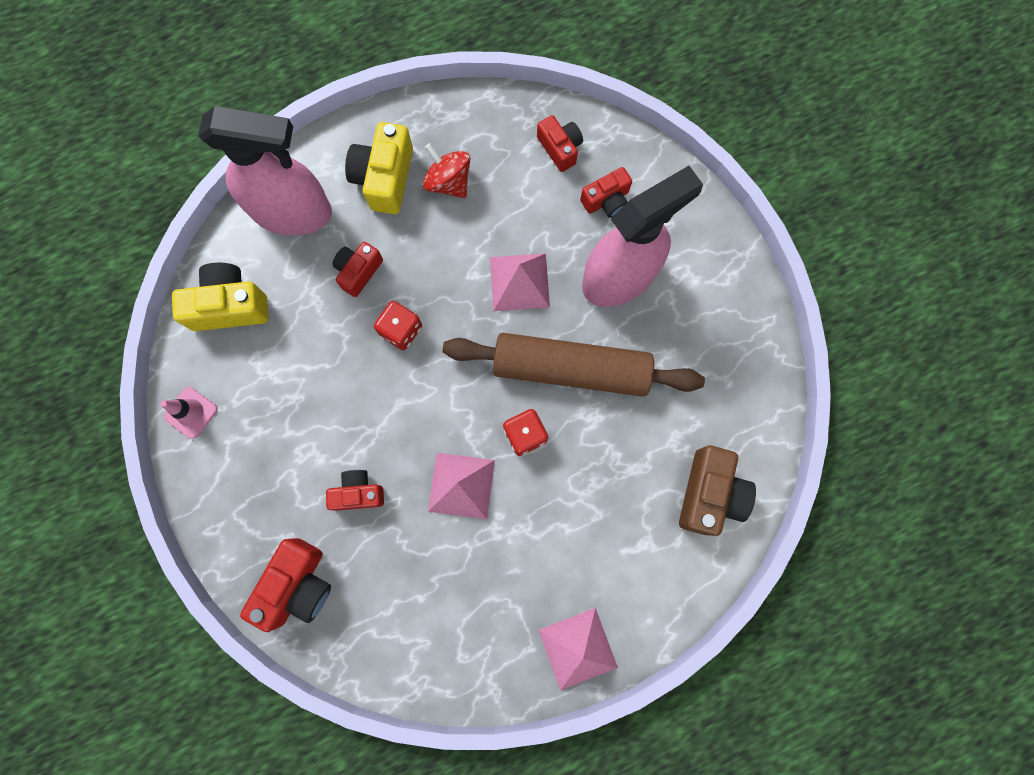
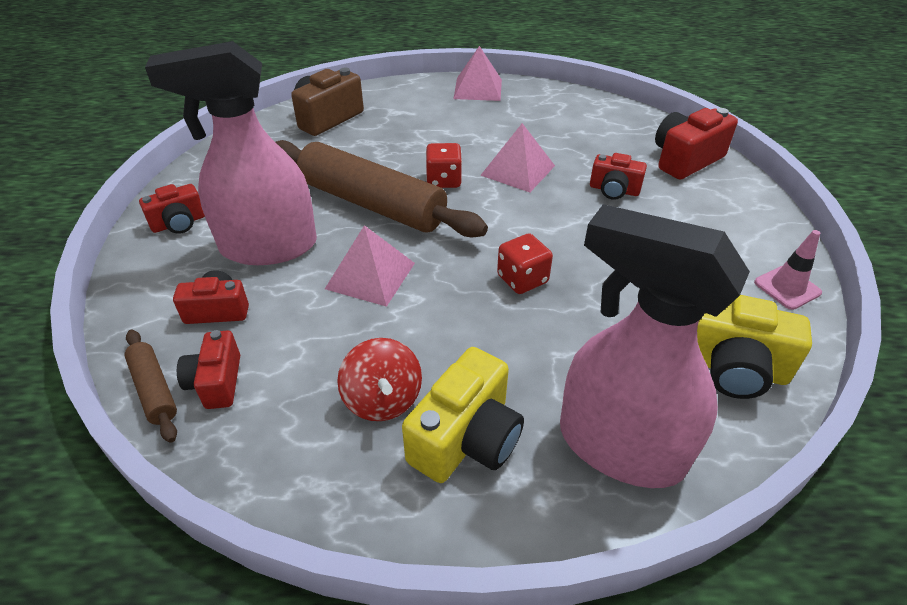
camera: 155 degrees left, 35 degrees down
(358, 271) = (549, 345): red camera -> red camera (179, 223)
(594, 127) = (154, 390): none -> brown rolling pin

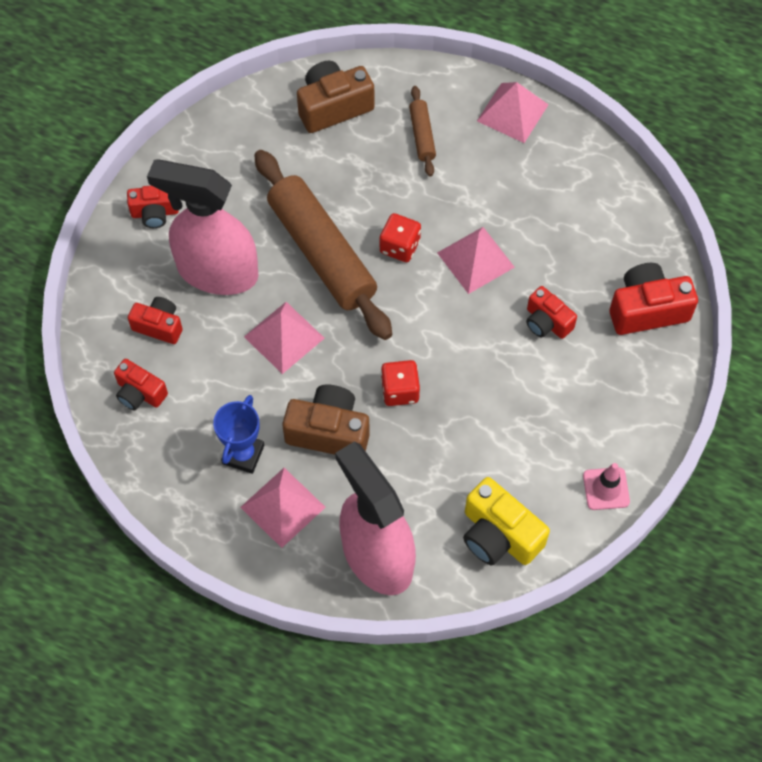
camera: 25 degrees right, 20 degrees up
(154, 390) = (98, 382): brown rolling pin -> brown rolling pin (422, 135)
(216, 382) = (140, 393): red camera -> red camera turned 75 degrees counterclockwise
(382, 399) = (243, 454): red spinning top -> blue trophy
(466, 438) = (283, 507): yellow camera -> pink pyramid
(472, 339) = (329, 431): none -> brown camera

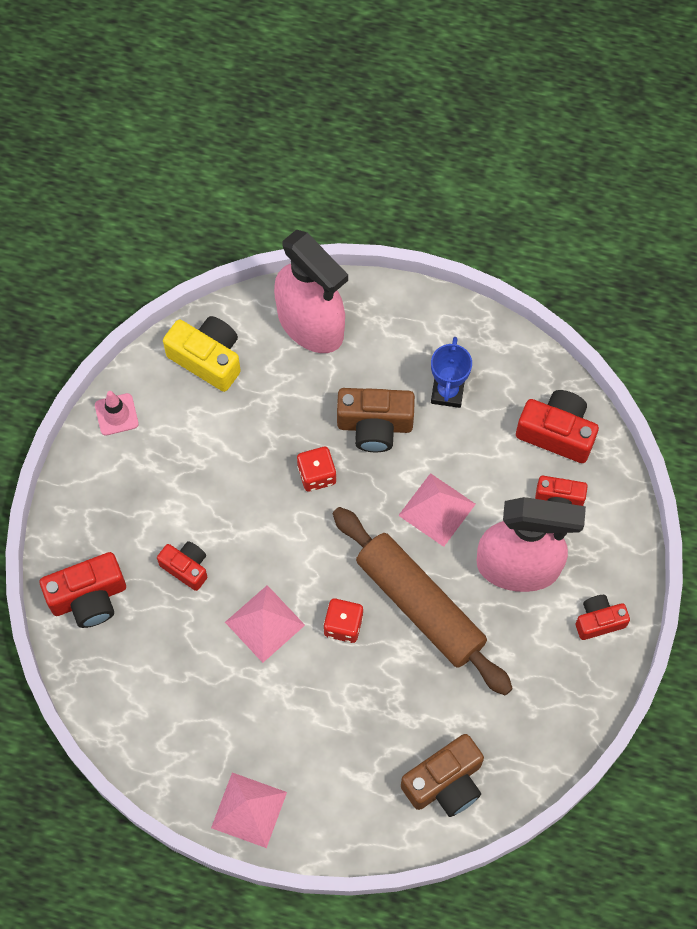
camera: 170 degrees right, 5 degrees up
(140, 393) = (557, 433): red camera -> red camera, size x1.59
(283, 507) = (401, 352): pink pyramid -> none
(422, 135) = (343, 762): brown rolling pin -> none

